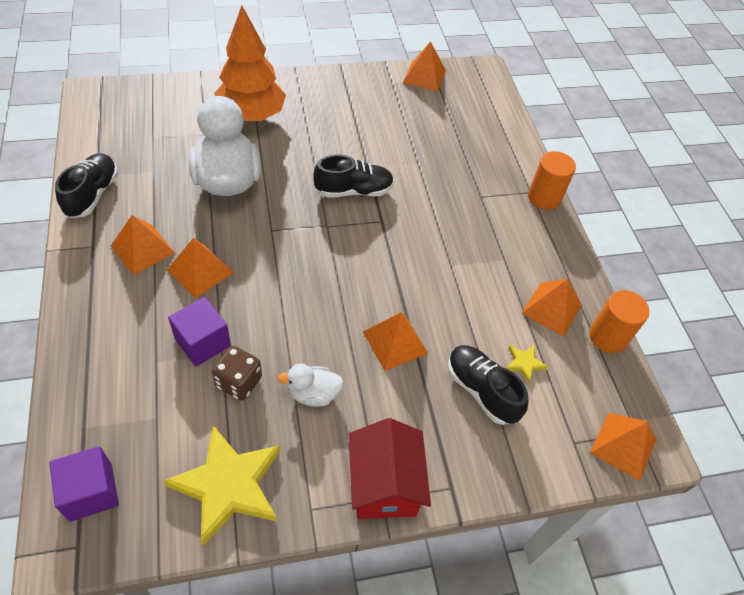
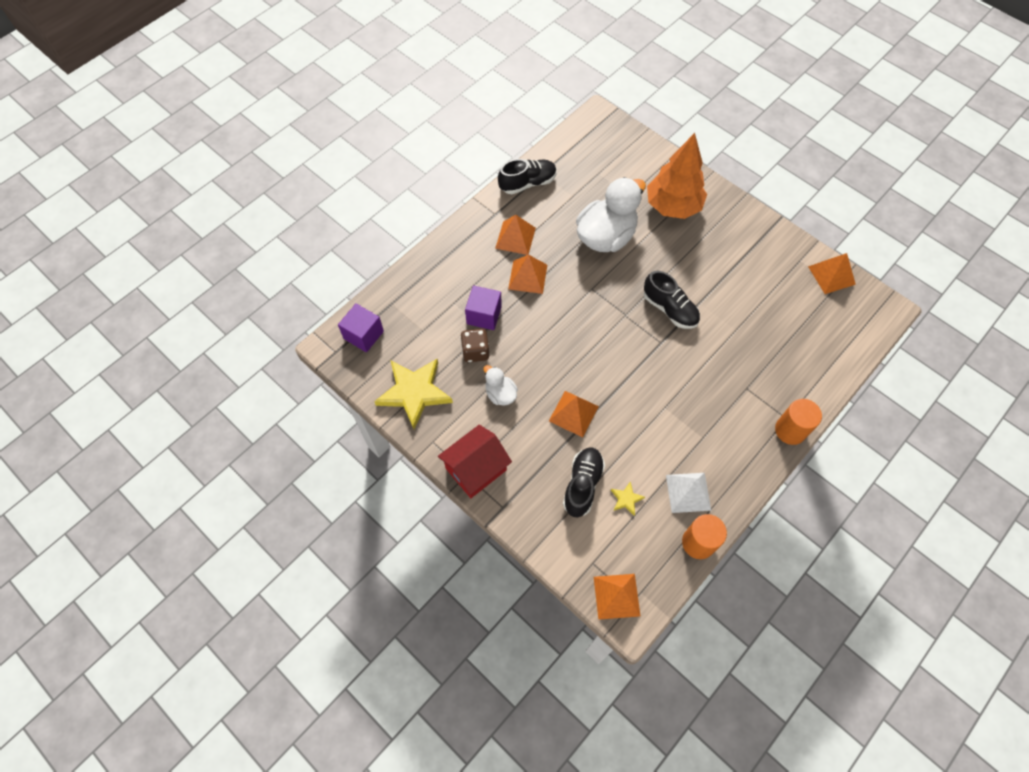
camera: 60 degrees right, 10 degrees up
(551, 309) = (688, 492): orange pyramid -> white pyramid

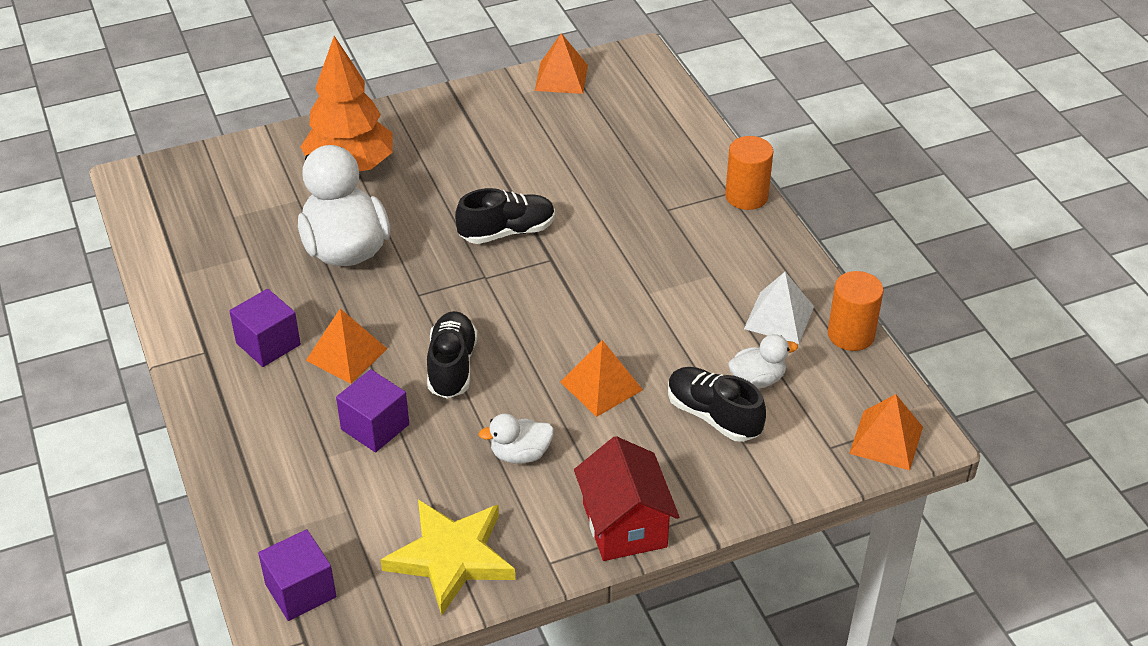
camera: 65 degrees left, 20 degrees down
(475, 351) = (430, 458): brown dice -> none
(515, 238) = (268, 344): orange pyramid -> purple cube
(527, 183) = (183, 295): black shoe -> black shoe (452, 366)
(626, 499) = (757, 379): yellow star -> white duck

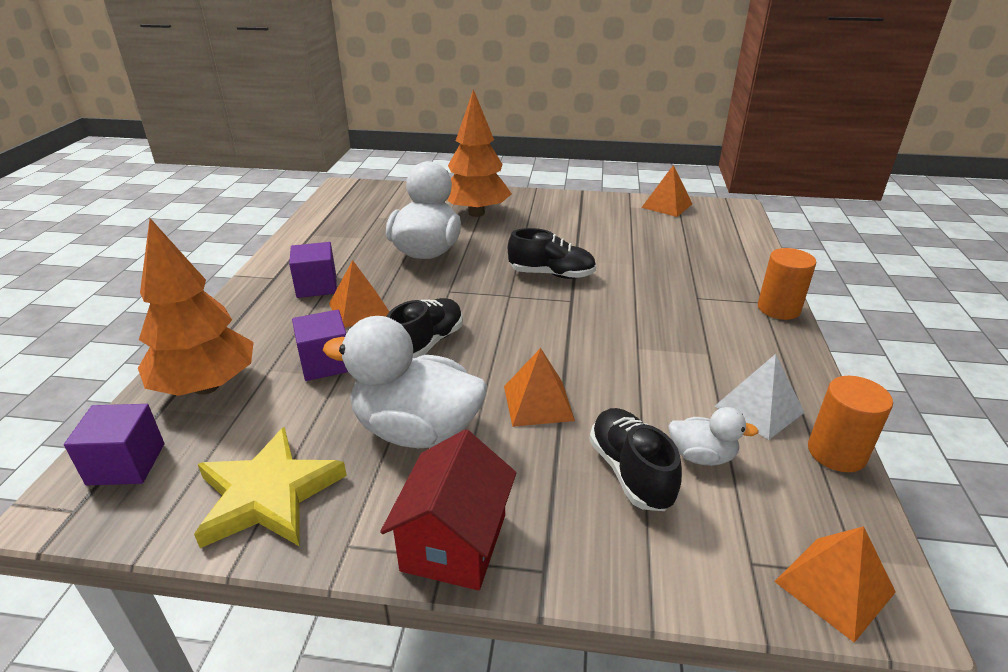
camera: 30 degrees right, 10 degrees down
(285, 497) = (206, 386): none -> orange tree
(520, 454) = (416, 430): white duck -> white duck, size x2.07

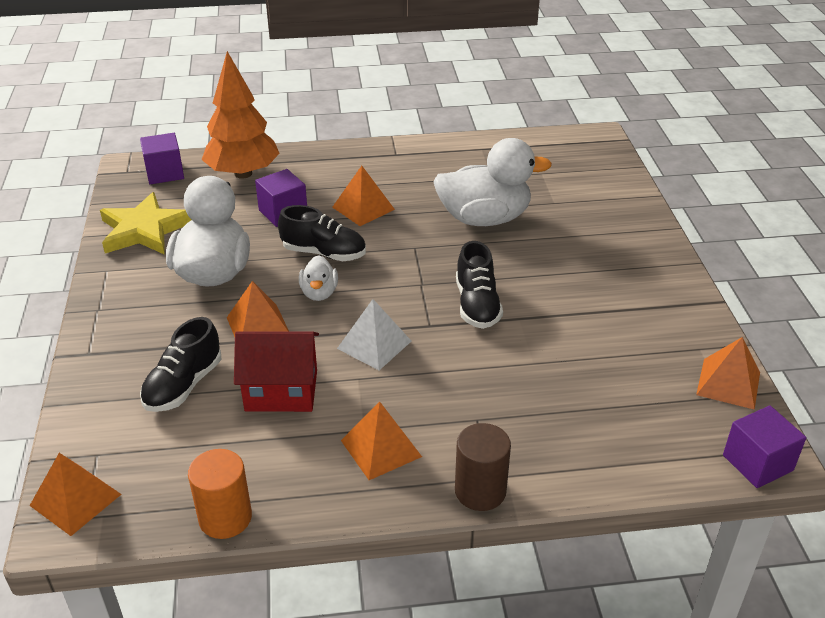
camera: 75 degrees right, 5 degrees up
(316, 286) = (391, 177): purple cube -> purple cube (757, 463)
(454, 542) = (110, 311): red house -> red house (281, 390)
(476, 213) = (592, 231): orange tree -> none
(630, 472) = (183, 385): black shoe -> black shoe turned 150 degrees clockwise
(701, 456) = (207, 426): white duck -> white duck (319, 293)
(733, 347) = (381, 448): none -> orange pyramid
(759, 409) = (279, 465): white pyramid -> white pyramid (374, 344)
(778, 309) = (480, 491): orange cylinder -> brown cylinder

